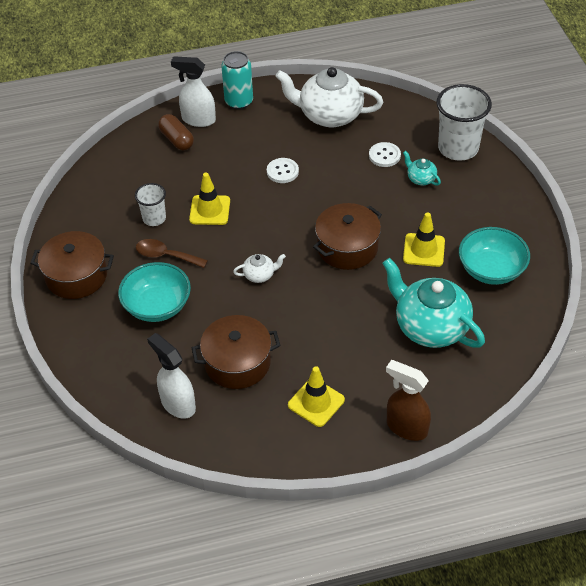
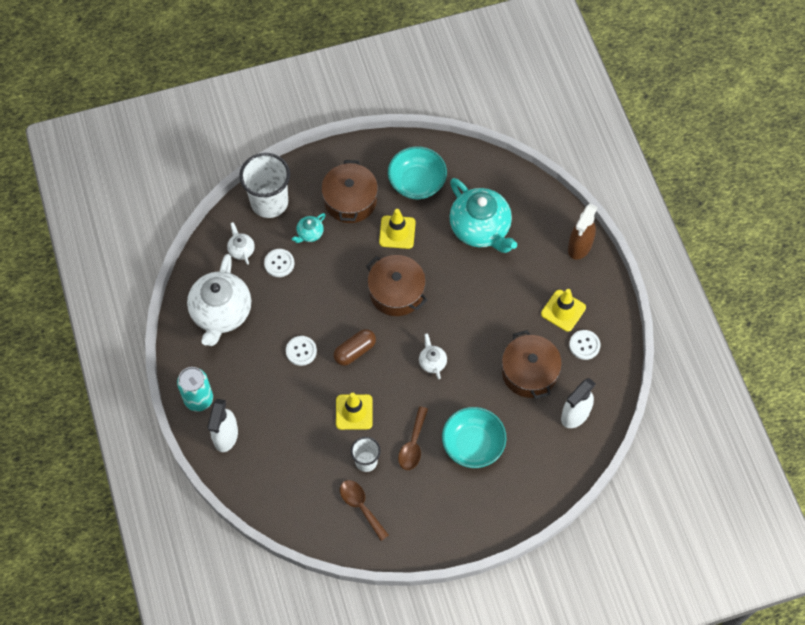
camera: 95 degrees left, 15 degrees up
(76, 276) = (442, 521): brown pot -> brown pot (350, 200)
(107, 213) = (361, 506): none -> brown spoon
(177, 140) = (256, 454): brown capsule -> brown capsule (355, 351)
(267, 421) = (584, 345): none -> white button
(401, 128) = (241, 250): none -> white teapot
(430, 327) = (480, 229): turquoise teapot -> turquoise teapot turned 75 degrees counterclockwise

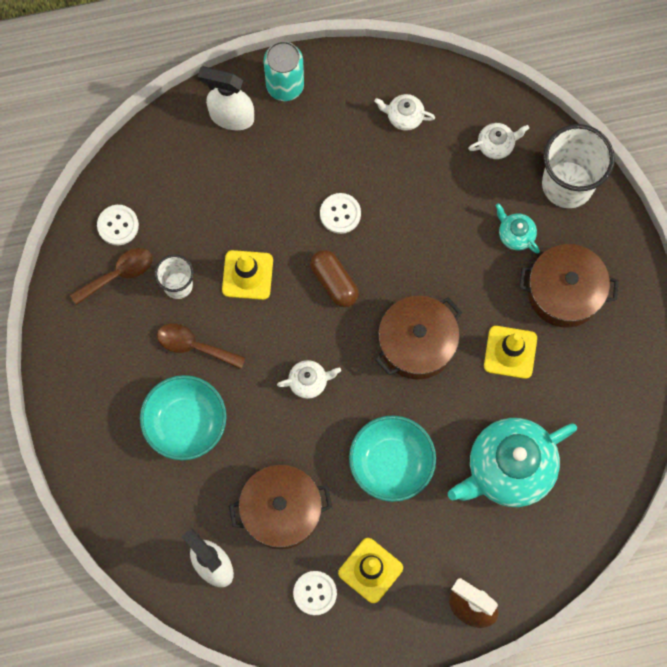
camera: 95 degrees right, 10 degrees up
(221, 313) = (404, 116): white teapot -> white teapot, size x0.44
(279, 263) = (472, 192): white button -> white button (118, 225)
(417, 182) = (589, 386): turquoise bowl -> turquoise bowl (391, 463)

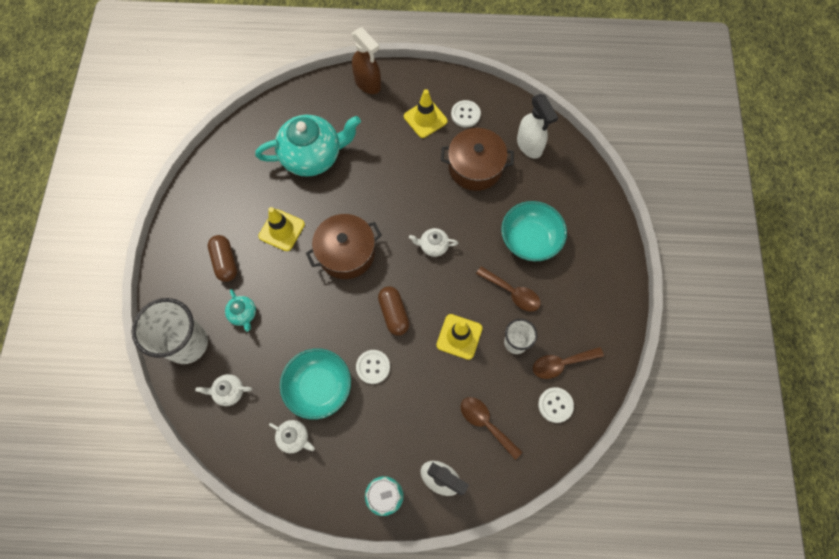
camera: 165 degrees left, 5 degrees down
(194, 185) = (486, 423): none -> brown spoon
(391, 463) = (391, 178): turquoise bowl -> turquoise bowl (319, 387)
(564, 292) = (225, 262): brown pot -> brown capsule

